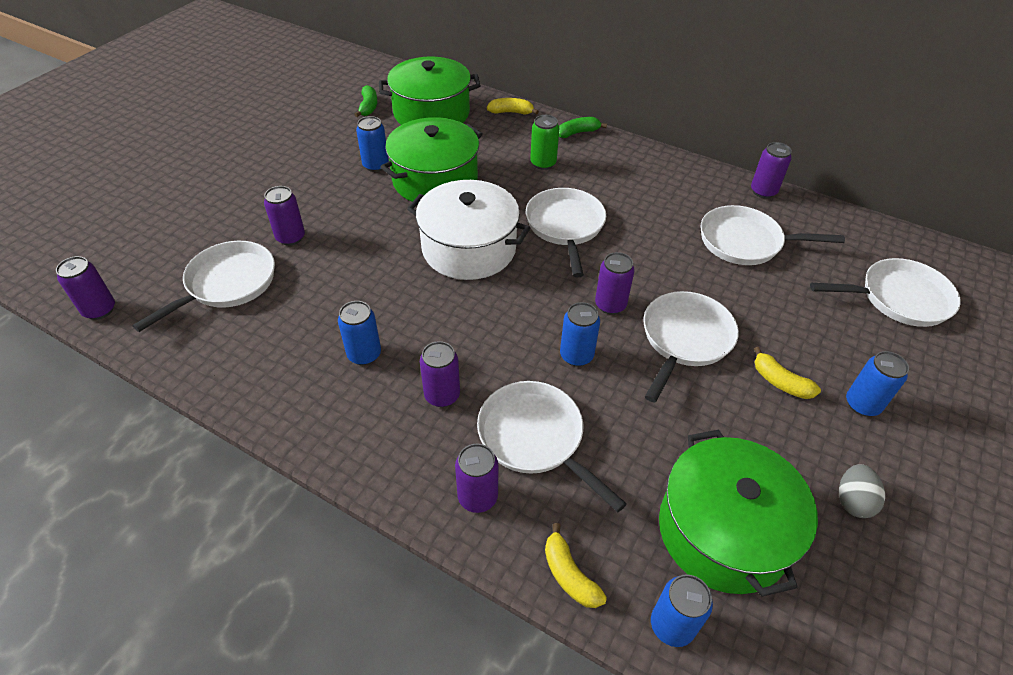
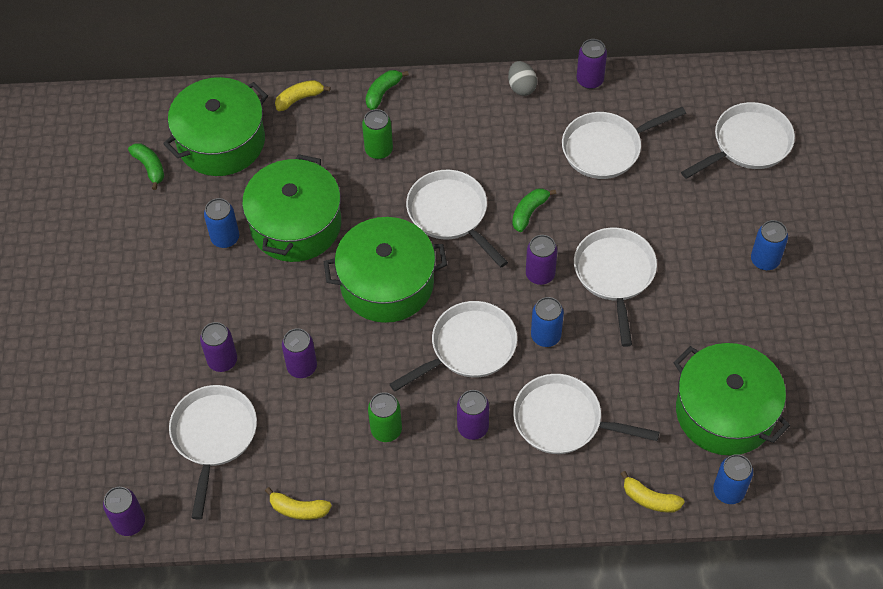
camera: 30 degrees left, 10 degrees up
(364, 354) = (386, 430): blue can -> green can
(469, 248) = (387, 283): white pot -> green pot
(477, 497) = (556, 486): purple can -> purple can (302, 367)
(496, 328) = (468, 348): none -> white pan
(637, 255) = (529, 212): none -> green banana
(780, 382) = (701, 273): yellow banana -> yellow banana (298, 509)
(853, 501) = (792, 341): grey egg -> grey egg (521, 87)

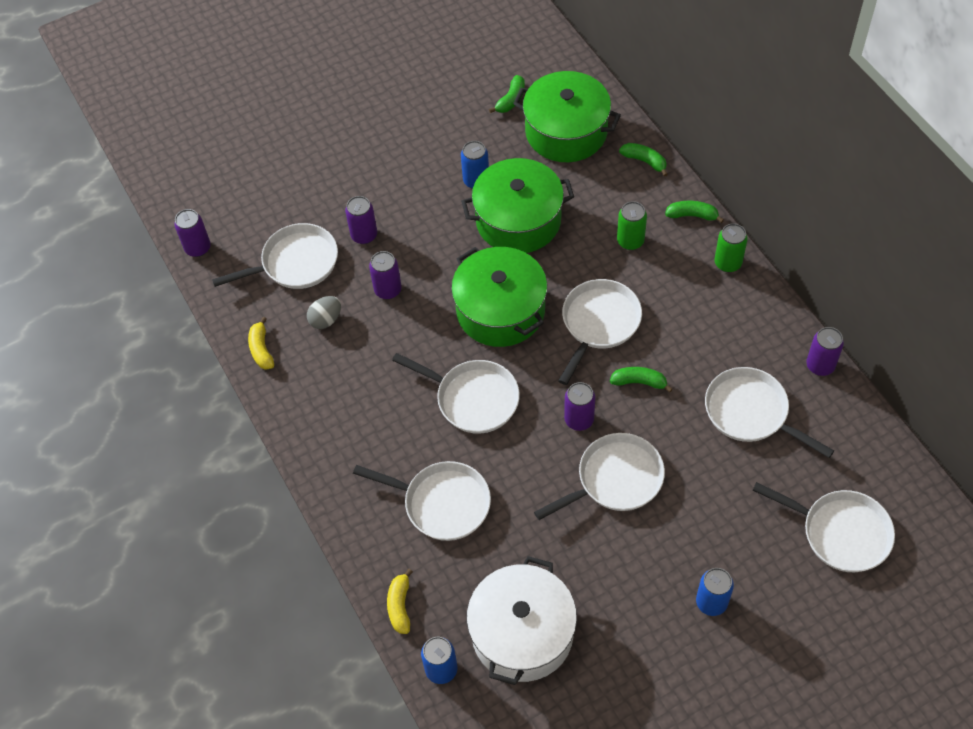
camera: 65 degrees right, 0 degrees up
(299, 99) = (644, 161): yellow banana -> green banana
(386, 430) = (362, 375): green can -> green can (728, 263)
(473, 427) = (397, 437): purple can -> none
(521, 87) = (773, 315): grey egg -> grey egg (326, 320)
(546, 336) = (518, 452): blue can -> none
(563, 420) = (441, 503): white pan -> white pan turned 120 degrees clockwise
(724, 412) = (522, 633): green pot -> white pot

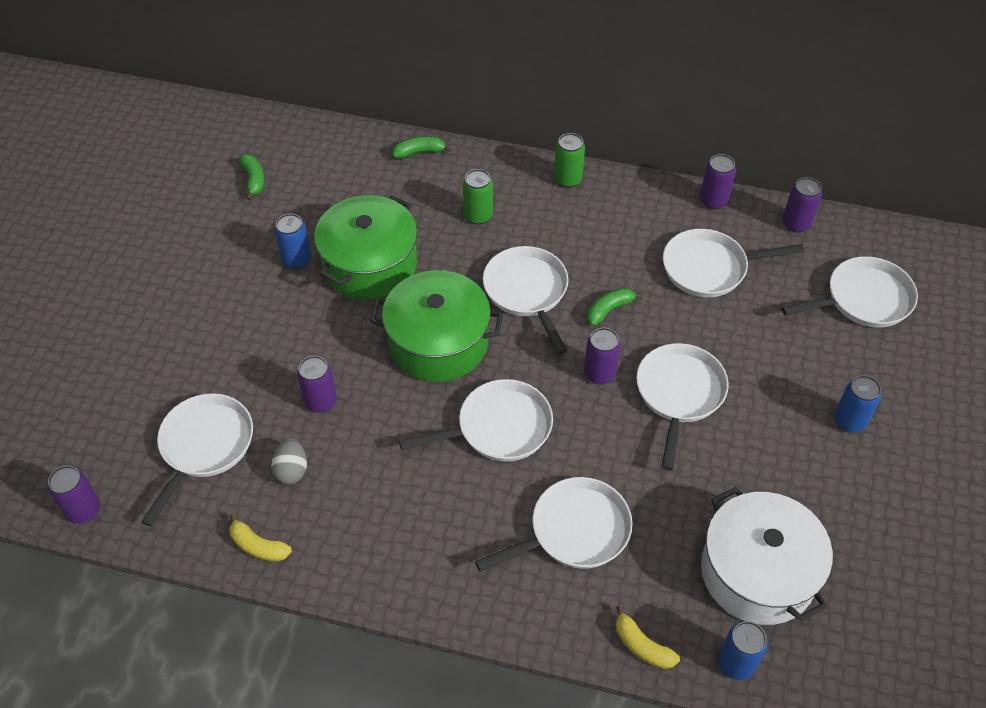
camera: 50 degrees left, 5 degrees down
(364, 235) = (245, 374): purple can -> purple can (796, 224)
(566, 131) = (330, 173): green pot -> none
(692, 215) = (502, 165): green banana -> none

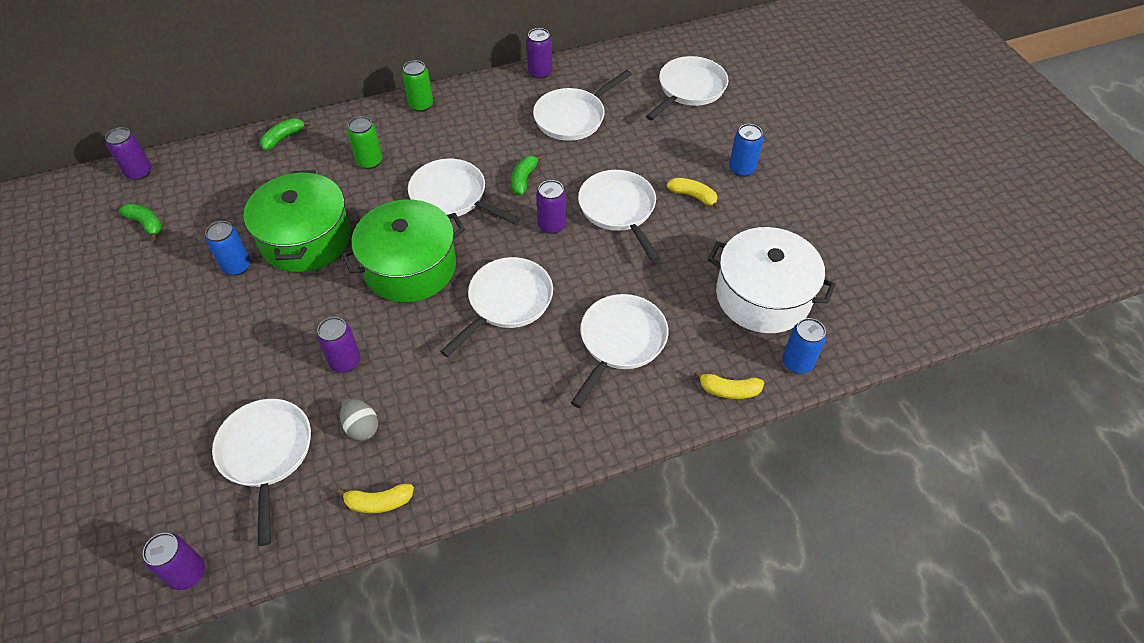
camera: 35 degrees left, 0 degrees up
(770, 422) = (693, 196): none -> yellow banana
(796, 224) = (608, 62): purple can -> purple can (139, 172)

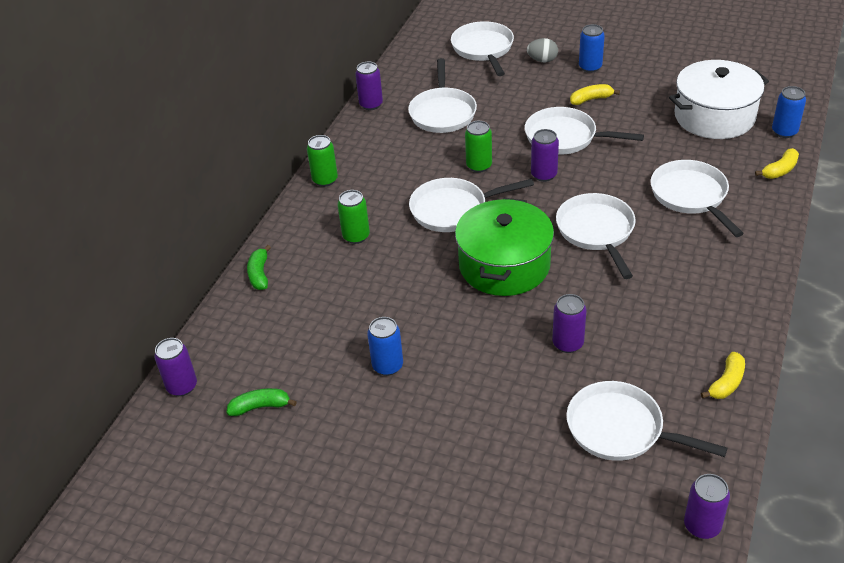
camera: 45 degrees left, 10 degrees down
(306, 238) = (403, 310): green pot -> none
(362, 427) = (645, 362): grey egg -> grey egg (542, 60)
(524, 179) = (479, 166): green banana -> green can

